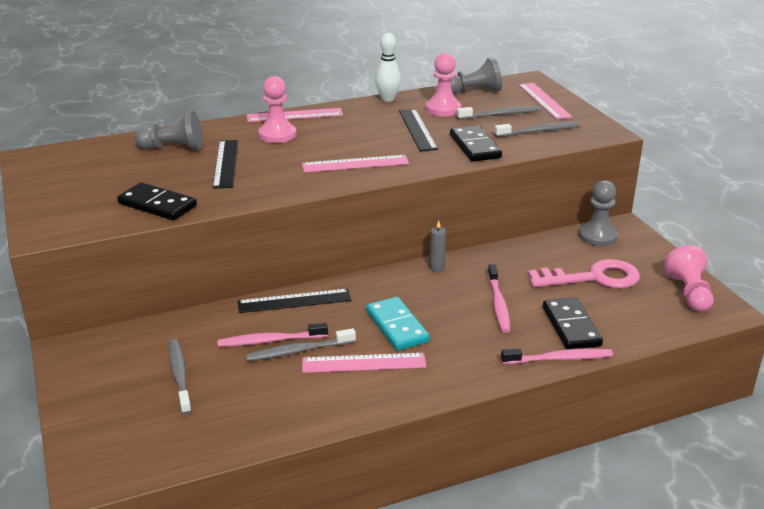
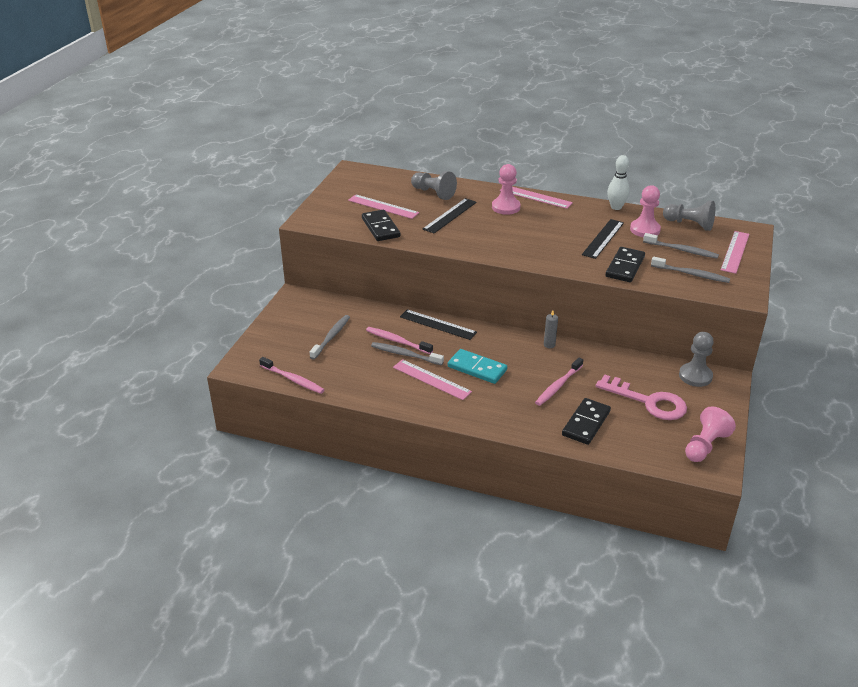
camera: 40 degrees right, 5 degrees up
(355, 164) = (526, 247): pink ruler -> pink ruler (383, 206)
(397, 326) = (477, 368): turquoise domino -> turquoise domino turned 75 degrees counterclockwise
(559, 359) = (549, 437): pink toothbrush -> pink toothbrush (293, 379)

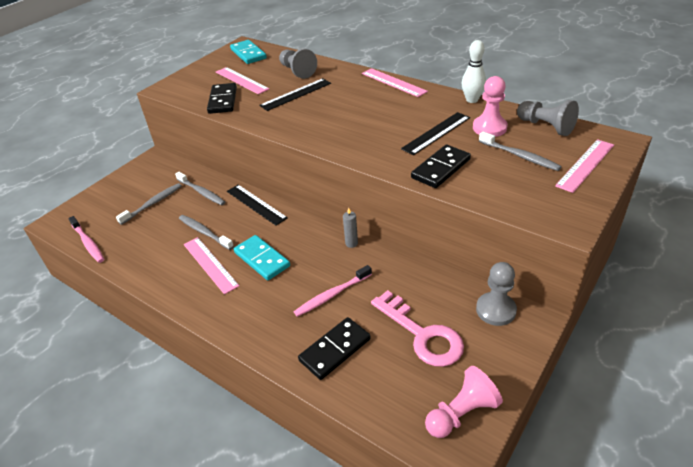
camera: 20 degrees right, 5 degrees up
(367, 179) = (248, 54): none -> turquoise domino
(397, 341) = (207, 217): pink toothbrush -> none
(506, 207) = (356, 90): pink pawn -> none
(691, 274) = (515, 187): grey toothbrush -> grey toothbrush (201, 192)

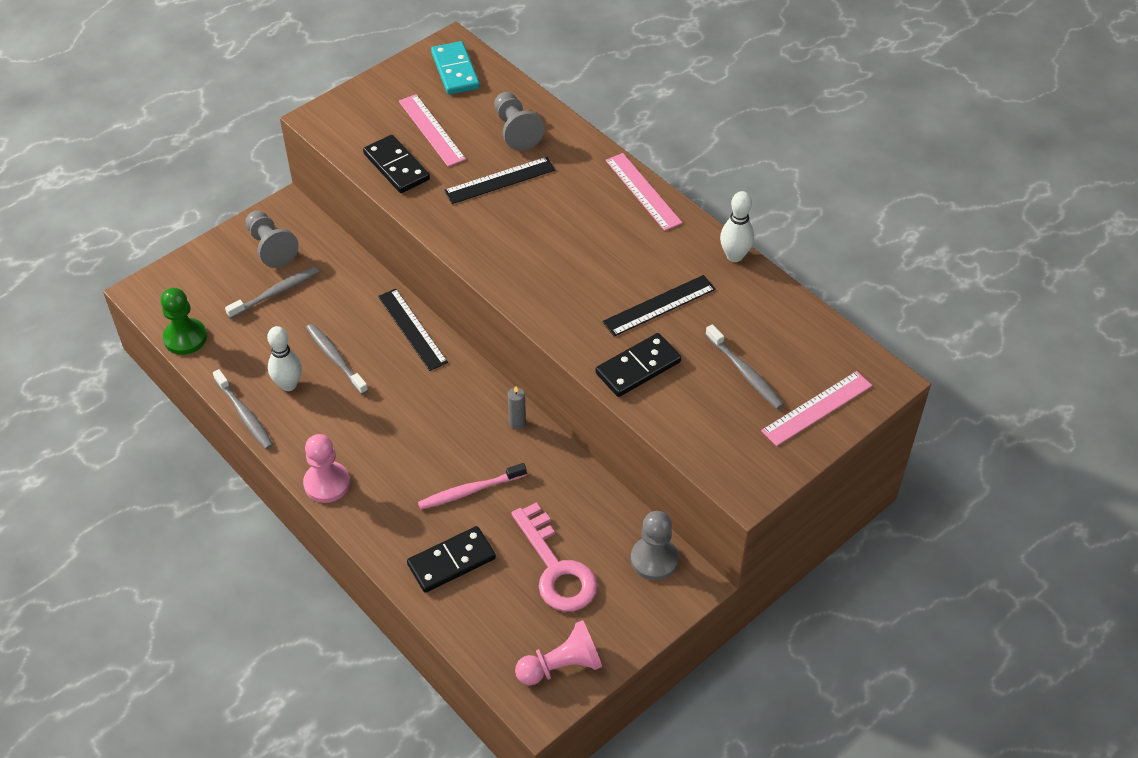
camera: 10 degrees right, 10 degrees up
(88, 243) = (185, 338): pink toothbrush -> green pawn
(172, 255) = (288, 384): none -> white bowling pin
(201, 192) = (344, 289): grey toothbrush -> grey toothbrush (244, 415)
(210, 264) = (334, 410): pink ruler -> none
(223, 100) = (396, 167): black domino -> black domino turned 45 degrees counterclockwise
(262, 259) = (399, 419): turquoise domino -> none
(489, 128) = (732, 314): pink pawn -> pink pawn (327, 483)
(545, 126) = (805, 331): grey pawn -> grey pawn (271, 247)

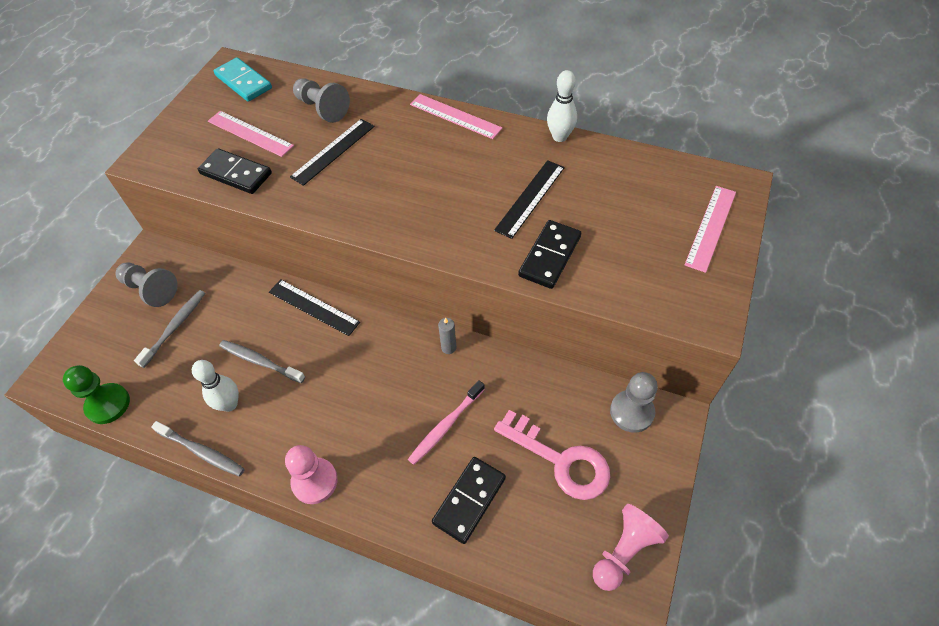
camera: 25 degrees left, 5 degrees up
(745, 373) = (636, 223): grey toothbrush -> none

